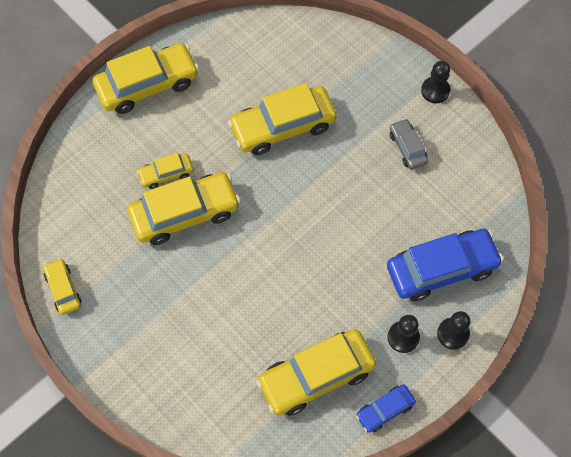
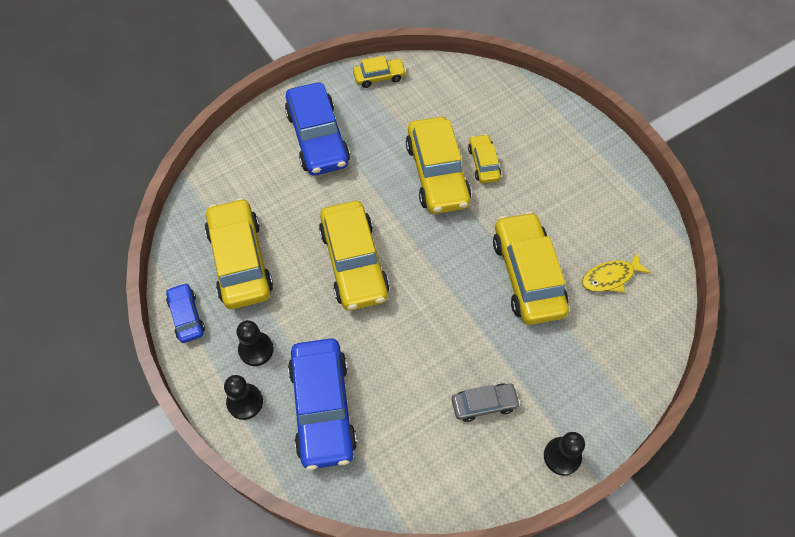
camera: 100 degrees right, 5 degrees down
(147, 85) = (590, 158): yellow car -> yellow car (354, 262)
(155, 336) = (317, 138): none -> blue car
(272, 64) = (610, 277): none -> yellow fish

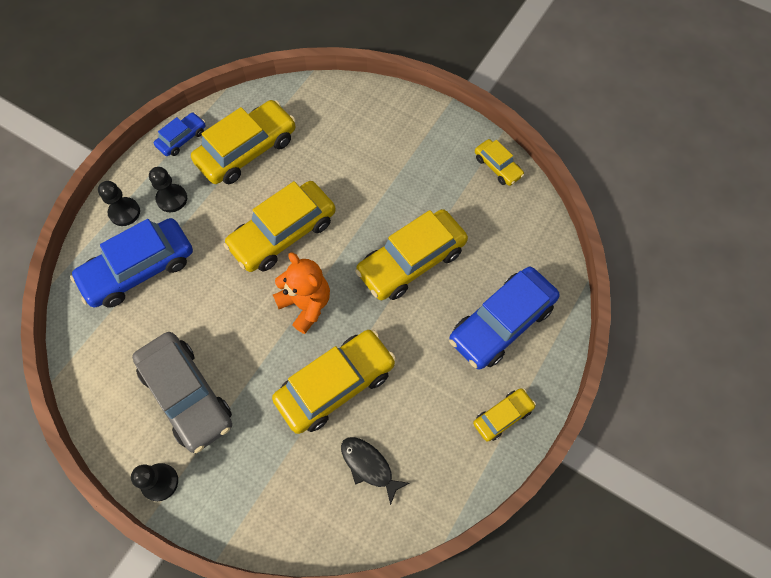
camera: 65 degrees right, 5 degrees up
(317, 138) = (399, 149): blue car -> blue car (501, 323)
(438, 270) = (306, 304): none -> orange teddy bear
(483, 163) = (445, 297): yellow car -> yellow car (502, 416)
(484, 404) = (187, 395): grey car -> grey car, size x1.96
(610, 277) = (369, 466): yellow fish -> black fish

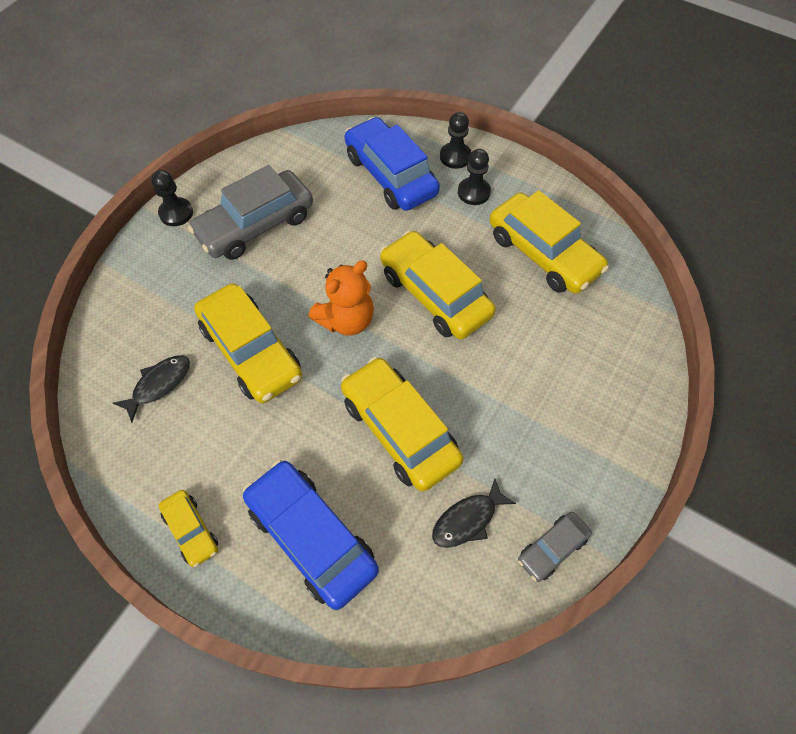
camera: 90 degrees right, 5 degrees down
(182, 139) = (551, 193): blue car -> none
(481, 217) = (467, 520): none -> black fish
(497, 167) = (552, 549): yellow car -> grey car

